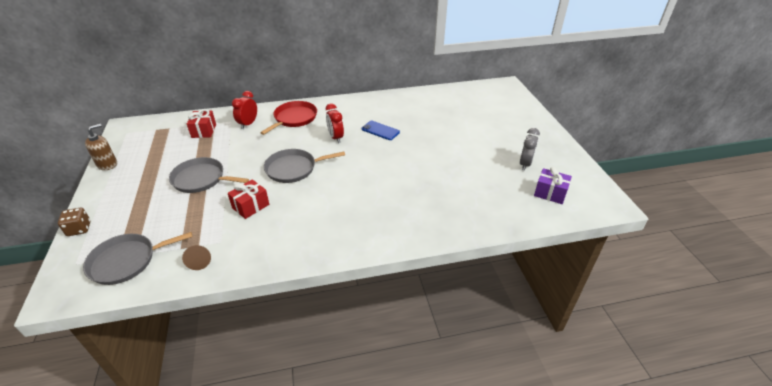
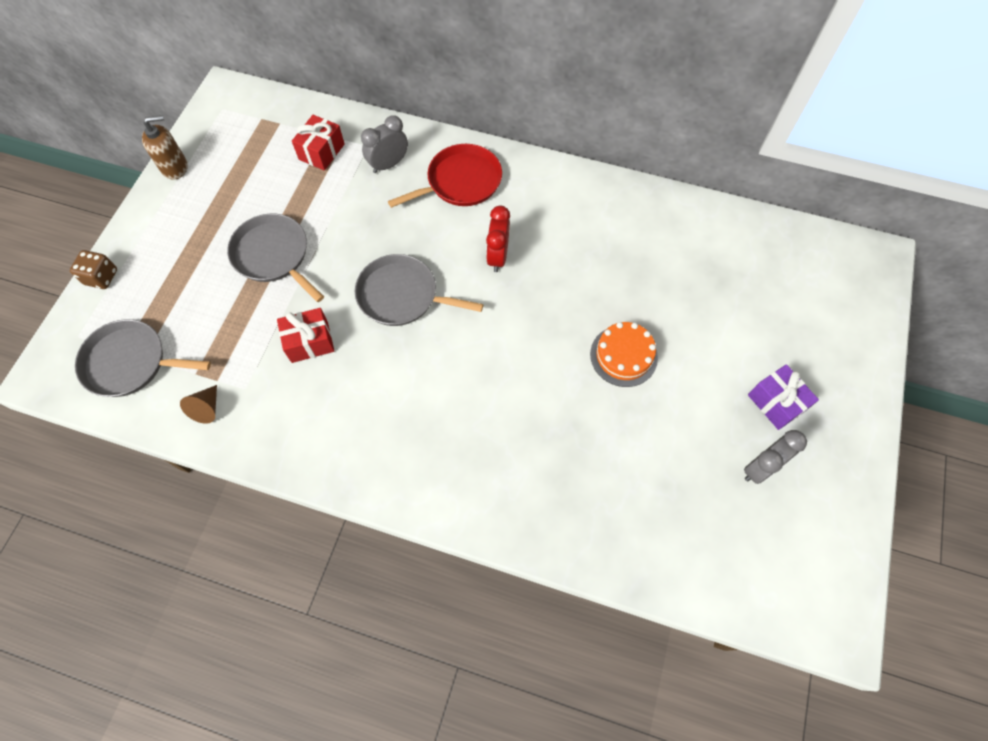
camera: 30 degrees right, 25 degrees up
(248, 124) = (388, 164): red clock -> grey clock
(380, 130) = (575, 273): blue phone -> none
(429, 150) = (623, 356): none -> orange cake
(550, 193) = (752, 550): purple gift -> purple gift (776, 403)

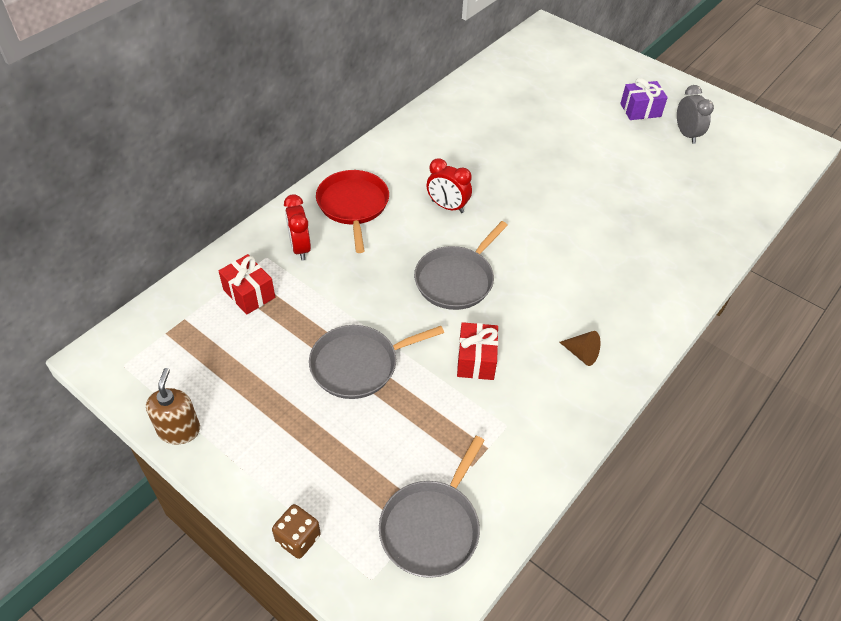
camera: 70 degrees left, 15 degrees down
(207, 408) = (517, 463): brown cone -> brown cone (582, 354)
(388, 164) = (300, 248): grey clock -> red clock
(623, 356) = (574, 167): orange cake -> none

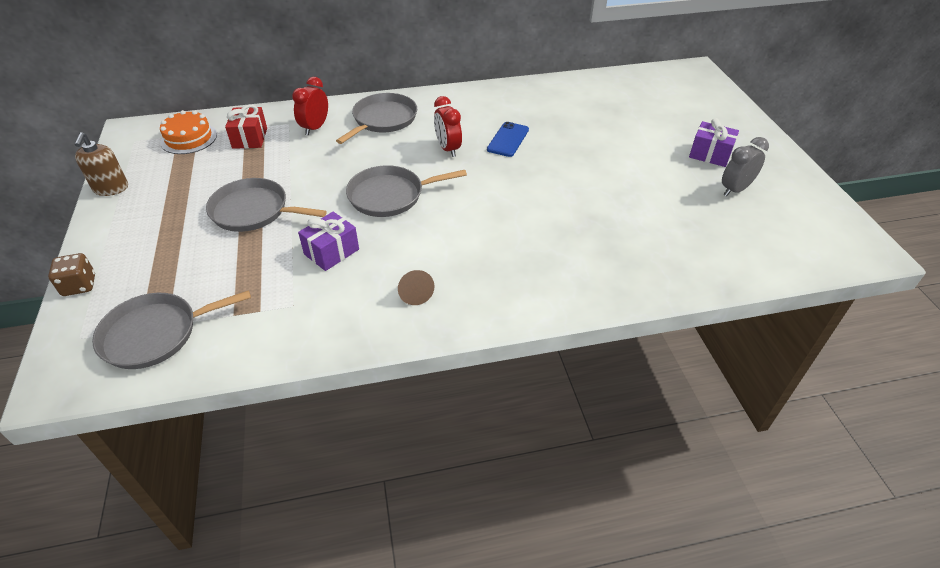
camera: 40 degrees right, 5 degrees down
(179, 430) = (111, 188): brown soap dispenser -> brown soap dispenser turned 135 degrees clockwise
(183, 329) = (189, 138): none -> orange cake
(353, 205) = (383, 120): red pan -> grey pan
(476, 360) = (331, 252): red gift -> purple gift
(484, 171) = (508, 139): none -> blue phone
(686, 134) = (735, 190): grey clock -> grey clock turned 150 degrees counterclockwise

